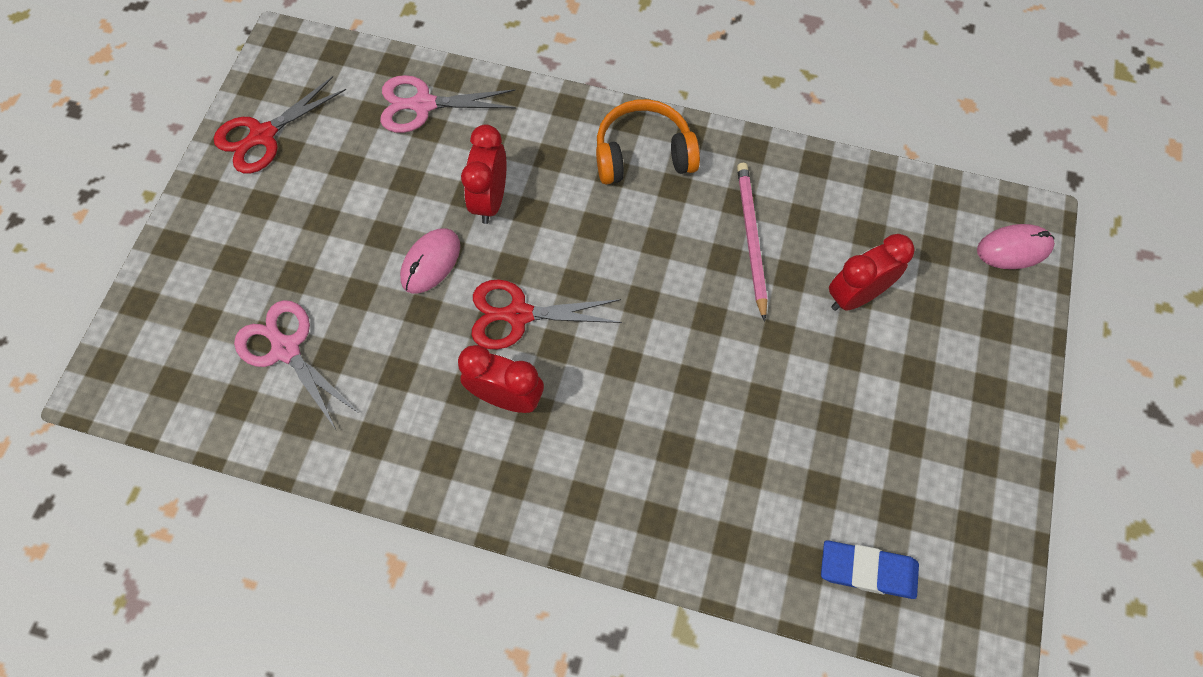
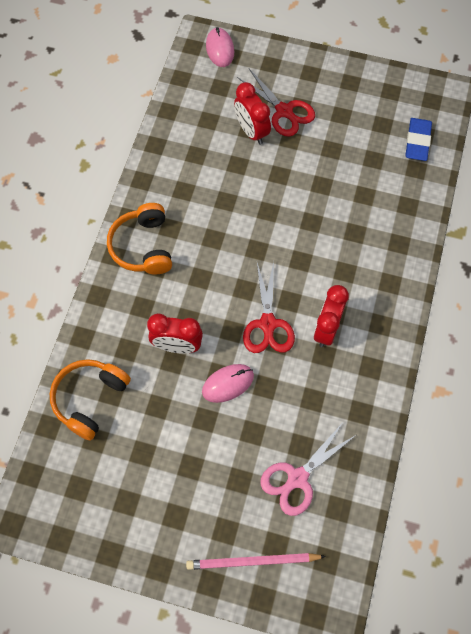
camera: 90 degrees left, 0 degrees up
(263, 135) = (111, 523): red scissors -> red scissors (284, 111)
(423, 105) = (89, 399): pink scissors -> orange headphones
(431, 262) = (228, 384): pink mouse -> pink mouse turned 60 degrees counterclockwise
(751, 238) = (211, 185): pink pencil -> pink pencil (252, 561)

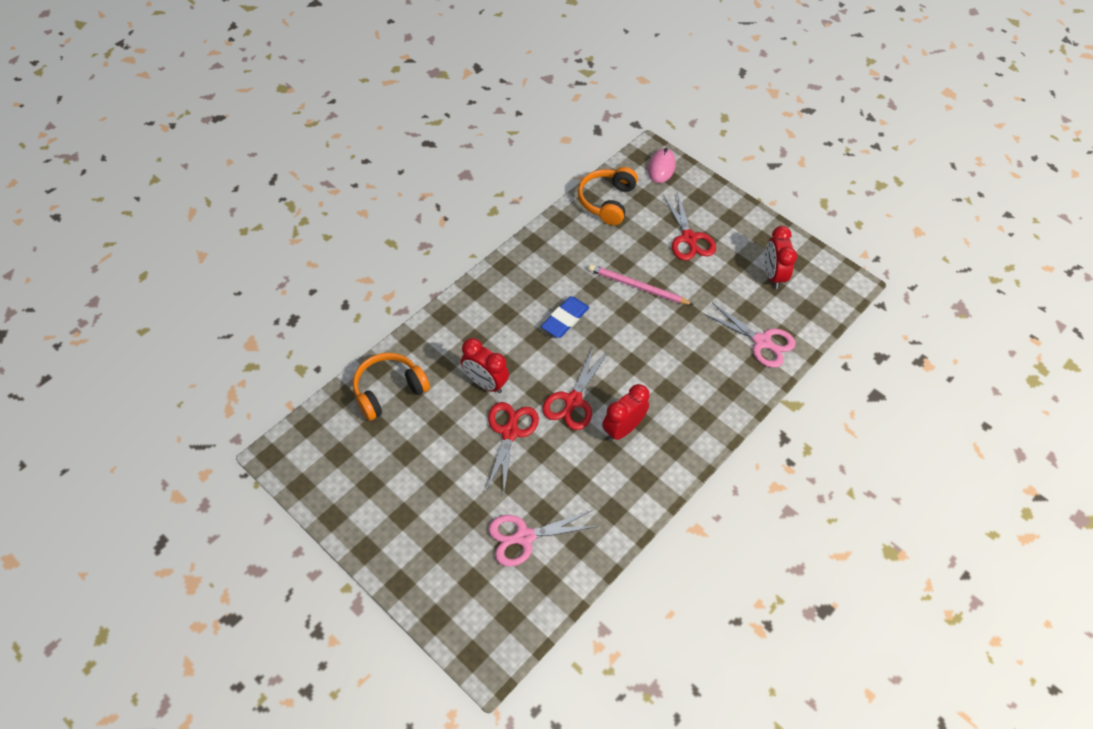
camera: 25 degrees right, 10 degrees down
(143, 246) = (503, 293): orange headphones -> orange headphones (607, 201)
(228, 384) = (510, 432): pink mouse -> red scissors
(251, 131) = (650, 243): red clock -> red clock (773, 275)
(252, 561) = (445, 584): pink pencil -> pink pencil (637, 287)
(401, 185) = (762, 342): none -> pink scissors
(417, 141) = (798, 312): blue eraser -> blue eraser (565, 319)

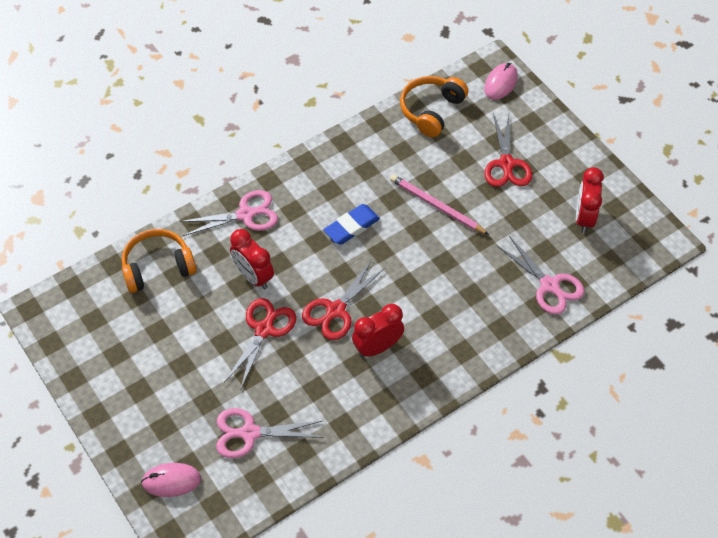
camera: 15 degrees right, 0 degrees up
(459, 601) = (171, 481): none -> pink mouse
(461, 325) = (245, 215): none -> pink scissors

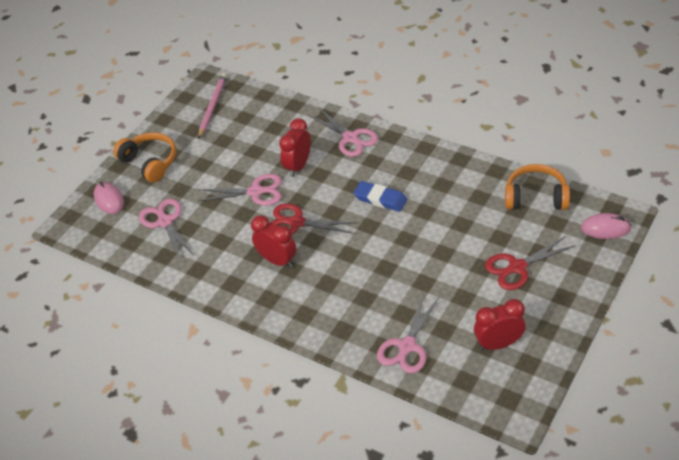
camera: 70 degrees right, 10 degrees down
(157, 267) = (275, 116): orange headphones -> orange headphones (150, 162)
(264, 330) = (255, 192): red scissors -> pink scissors
(436, 206) = (437, 240): pink pencil -> pink pencil (212, 106)

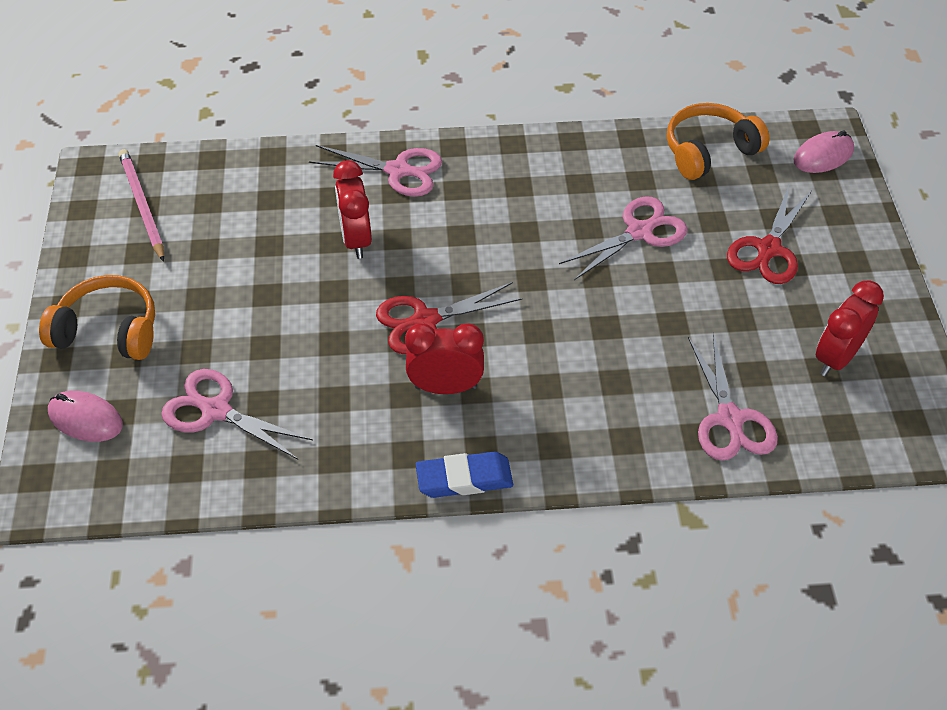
camera: 40 degrees left, 5 degrees up
(255, 192) = (323, 303): pink scissors -> pink scissors (639, 232)
(380, 199) = (514, 236): blue eraser -> blue eraser (464, 478)

